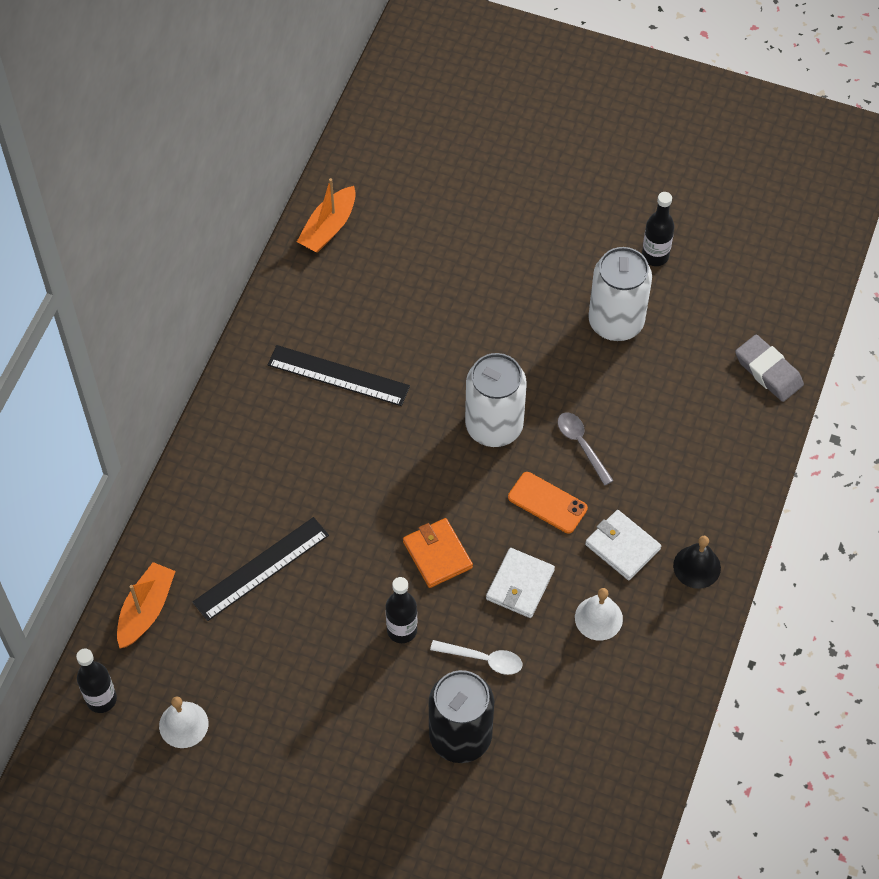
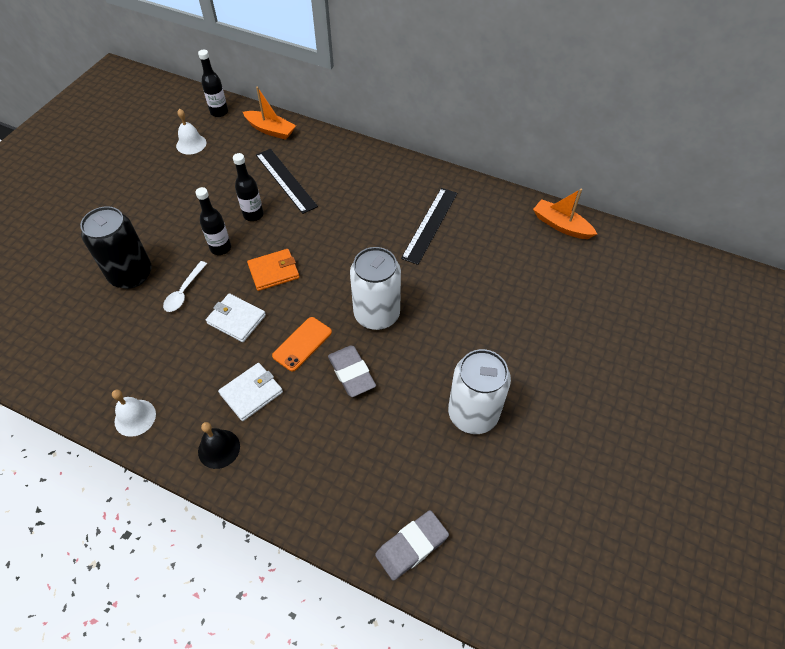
camera: 95 degrees right, 5 degrees down
(581, 445) = (351, 373): grey spoon -> grey eraser
(598, 618) = (194, 369): white bell -> white bell (135, 417)
(655, 256) = (547, 457): black bottle -> black bottle (253, 215)

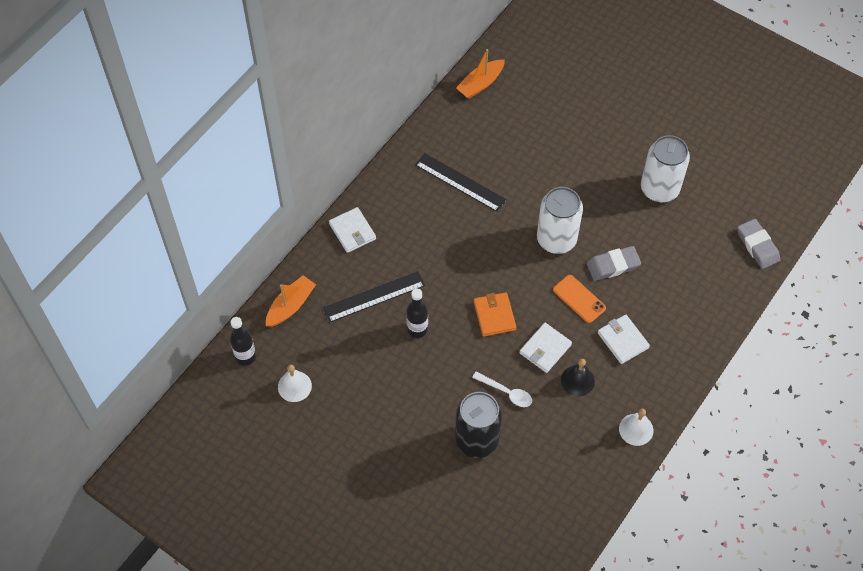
camera: 80 degrees left, 5 degrees up
(219, 449) = (671, 366): black bell -> black bell (577, 380)
(220, 248) = (456, 360): black bottle -> none
(354, 156) = (352, 231): none -> white wallet

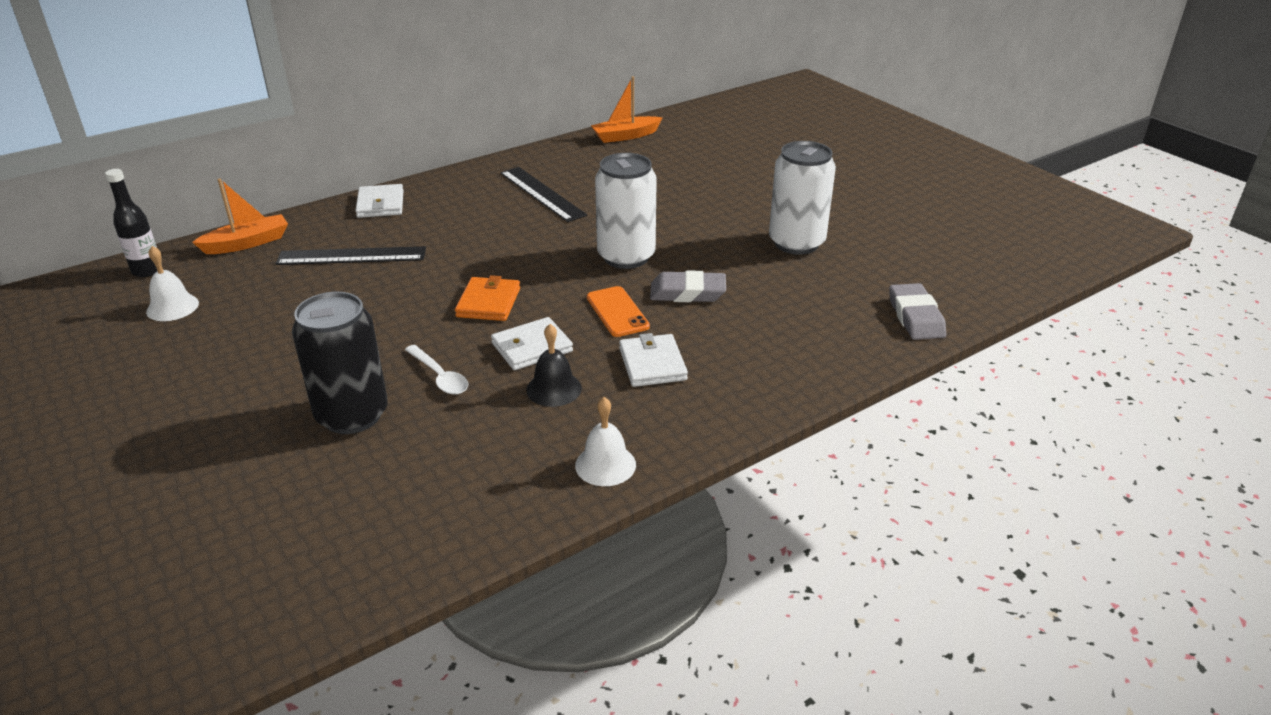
camera: 20 degrees right, 25 degrees down
(417, 329) = (377, 293): black bottle -> none

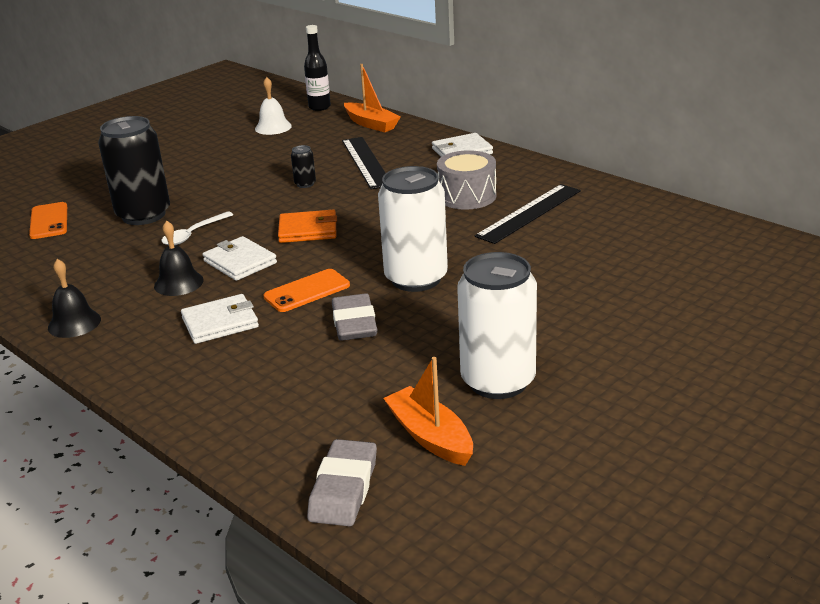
camera: 80 degrees right, 5 degrees down
(296, 503) = (49, 221): none -> orange phone
(372, 296) = (305, 184): none -> black can
(484, 215) = (467, 196): none -> grey drum
(605, 465) = (74, 323): white bell -> black bell
(625, 136) = (715, 231): orange boat -> orange boat (430, 436)
(915, 317) = (344, 489): grey eraser -> grey eraser turned 60 degrees counterclockwise

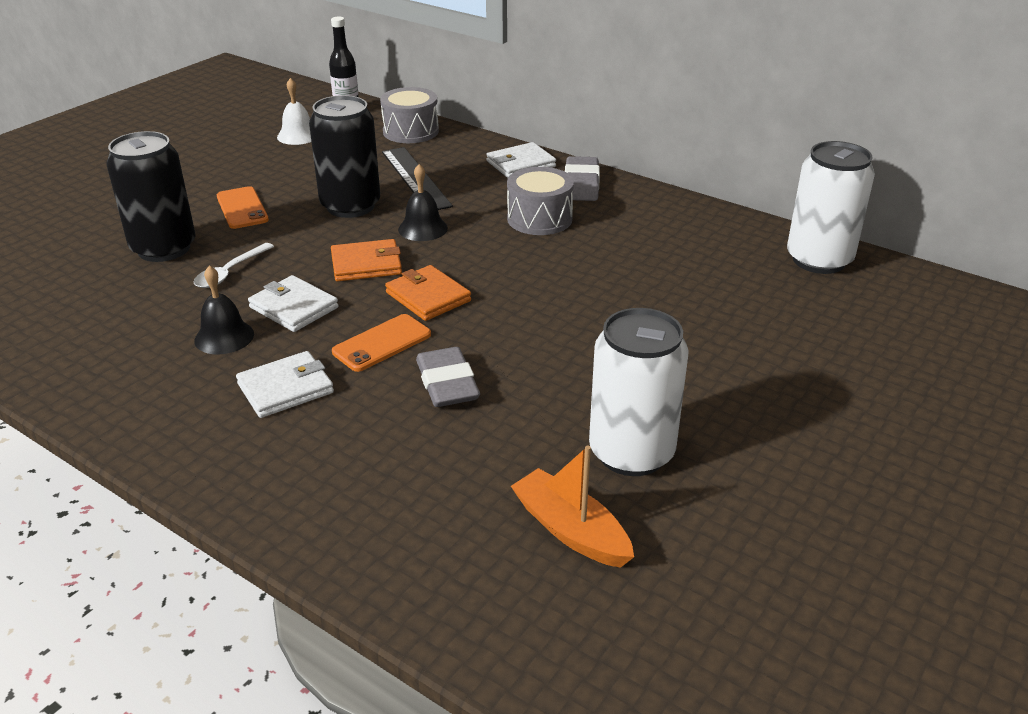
camera: 10 degrees left, 5 degrees up
(49, 221) = (46, 259): orange phone -> orange phone (242, 208)
(74, 323) = (102, 395): black bell -> black bell (423, 228)
(305, 184) = (350, 206): black can -> black can, size x2.42
(344, 489) = (484, 608): grey eraser -> grey eraser (581, 184)
(354, 256) = (428, 297): none -> orange wallet
(371, 124) = (411, 131): orange boat -> grey drum
(416, 279) = (506, 323): white can -> white can (819, 260)
(529, 213) = (613, 238): black ruler -> none

